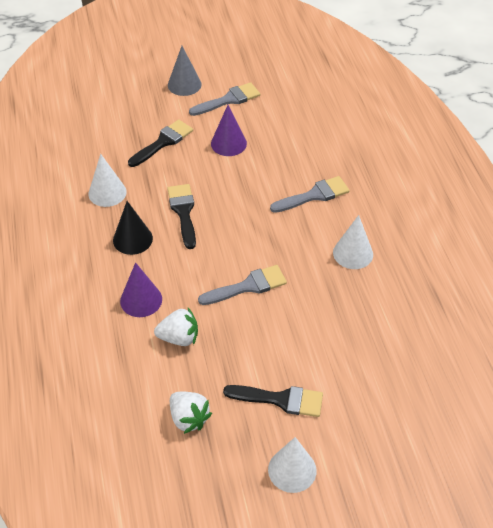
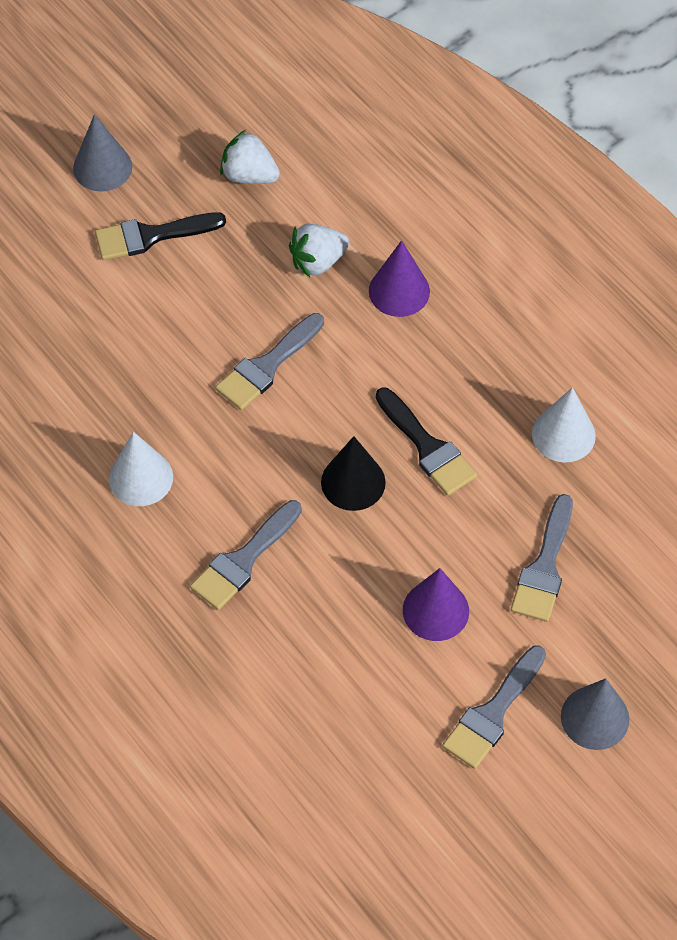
camera: 155 degrees right, 10 degrees up
(132, 239) = (471, 373): black cone -> black cone (353, 482)
(163, 142) = (544, 567): black brush -> grey brush
(292, 470) = (102, 167): white cone -> grey cone

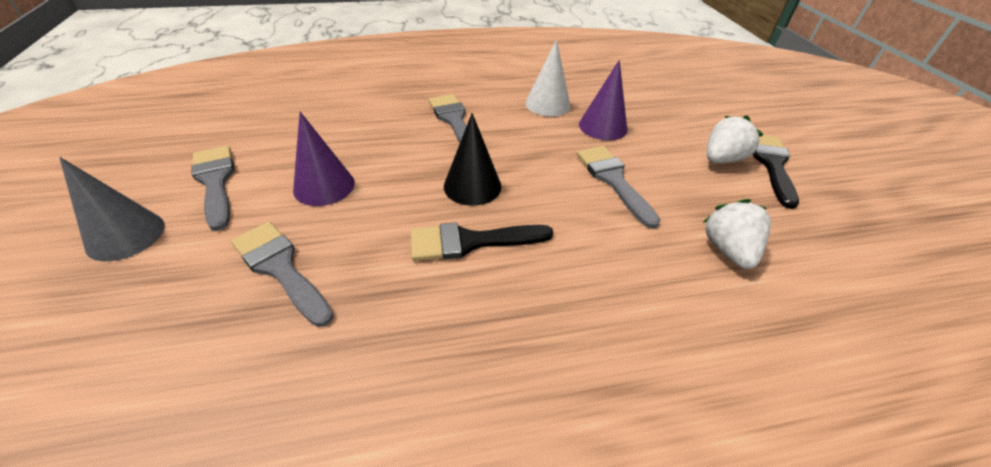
camera: 115 degrees right, 15 degrees down
(102, 167) = (853, 162): grey cone -> none
(249, 175) = (853, 241): white strawberry -> white strawberry (721, 159)
(399, 291) = (673, 298): purple cone -> purple cone (603, 126)
(563, 434) = (399, 364): white cone -> none

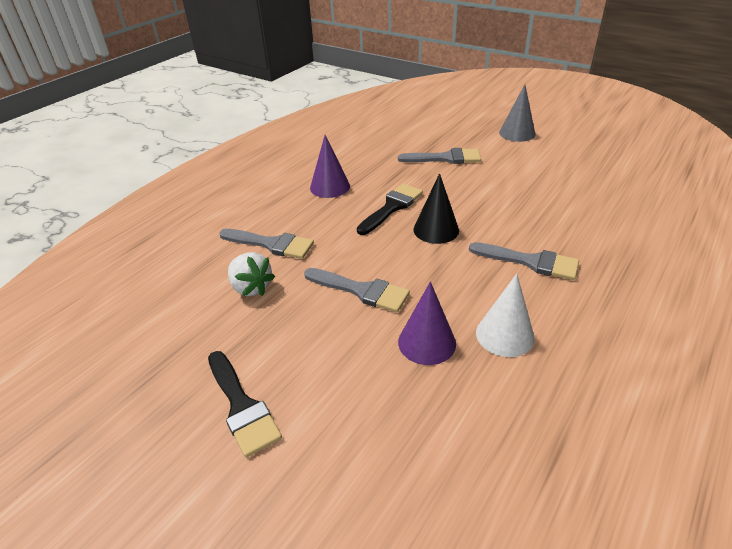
camera: 140 degrees right, 5 degrees down
(216, 182) = (542, 157): grey brush -> grey brush (271, 244)
(324, 186) = (500, 184): purple cone -> purple cone (330, 187)
(721, 159) = (293, 378): white strawberry -> none

